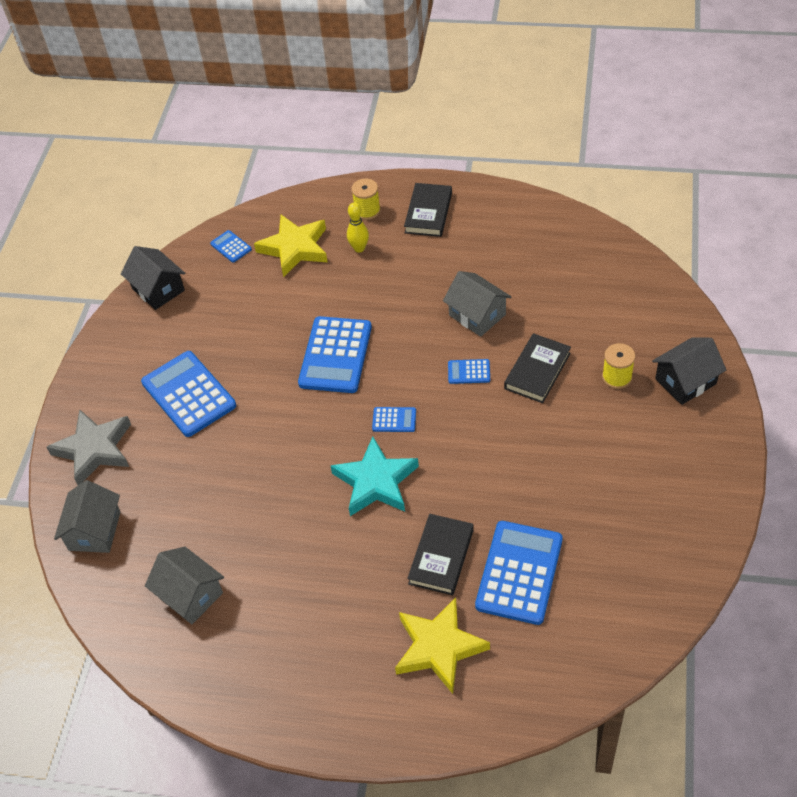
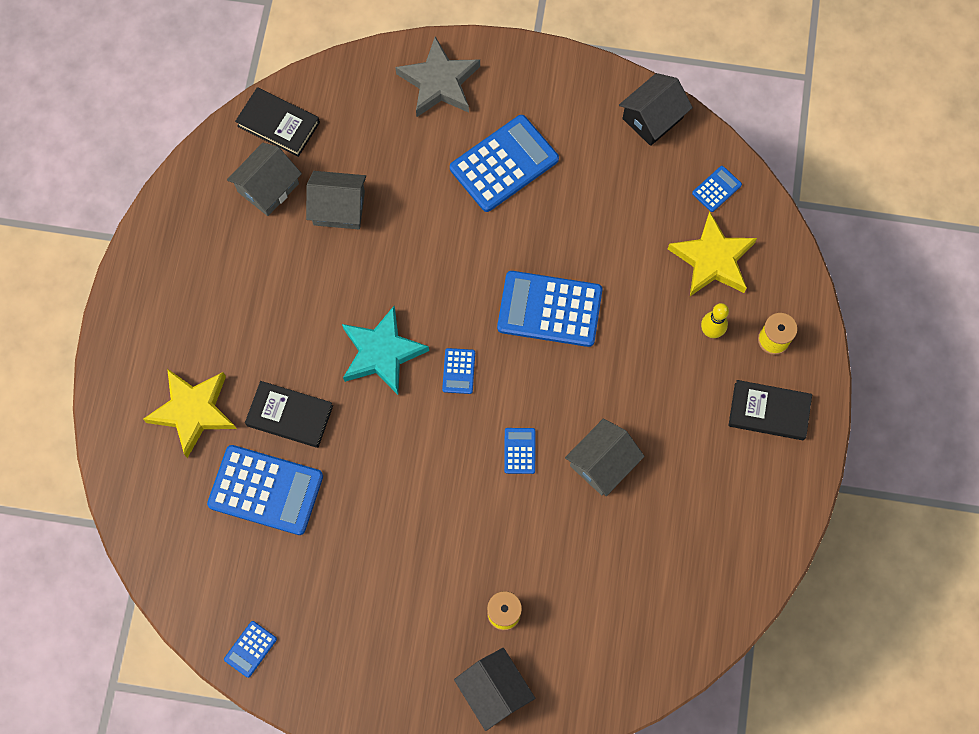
camera: 85 degrees right, 20 degrees up
(94, 531) = (344, 95): grey house -> grey house (339, 208)
(537, 371) = (517, 526): black book -> black book (278, 124)
(680, 574) = (250, 649): none -> blue calculator

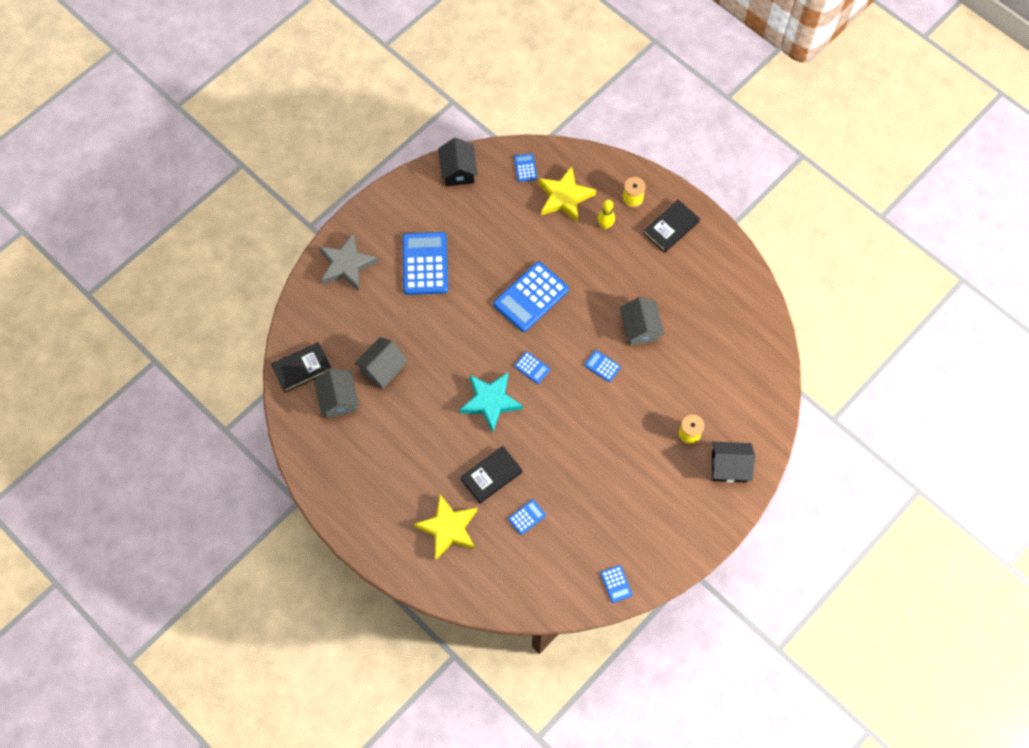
camera: 55 degrees left, 5 degrees down
(266, 490) = (527, 517): blue calculator -> blue calculator, size x0.46

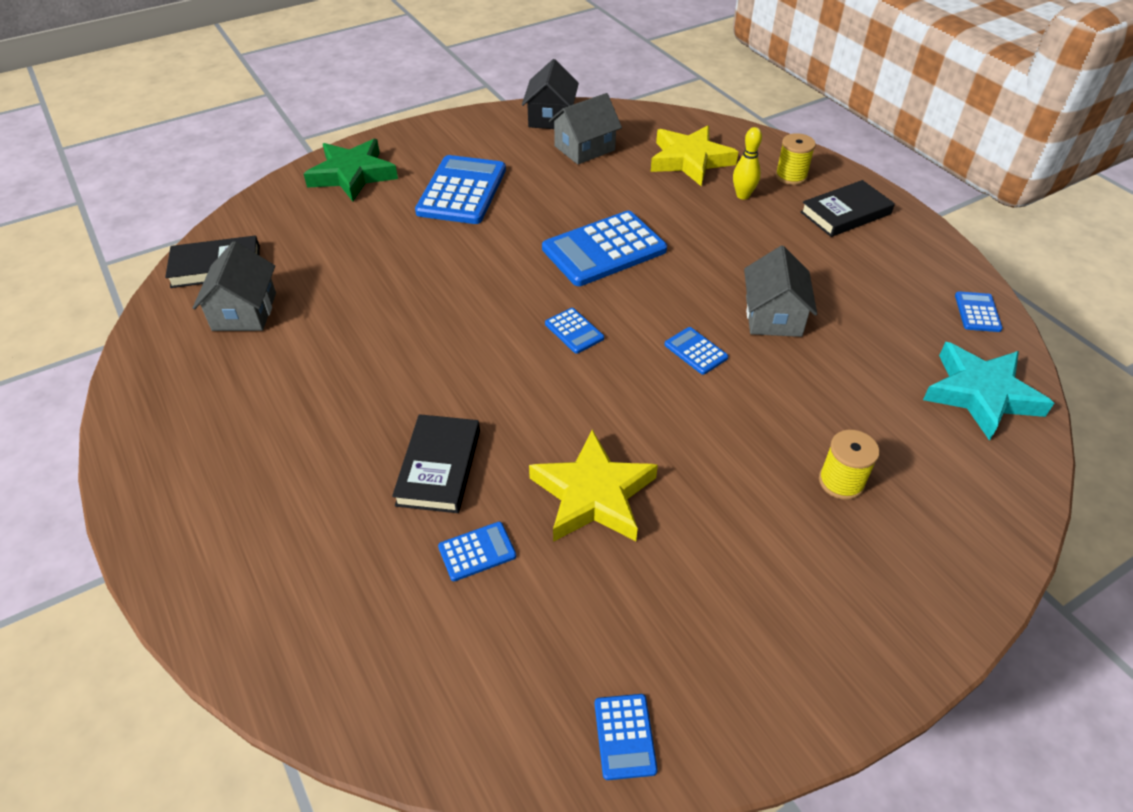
camera: 15 degrees right, 20 degrees down
(346, 265) = (352, 175): grey star -> green star
(382, 369) = (335, 288): grey house -> grey house (584, 148)
(448, 528) = (316, 536): yellow star -> yellow star (593, 495)
(490, 401) = (486, 361): turquoise star -> turquoise star (981, 394)
(491, 475) = (439, 467): black book -> black book turned 60 degrees counterclockwise
(525, 168) = (643, 127): blue calculator -> blue calculator (977, 312)
(729, 467) = (920, 556): black house -> none

